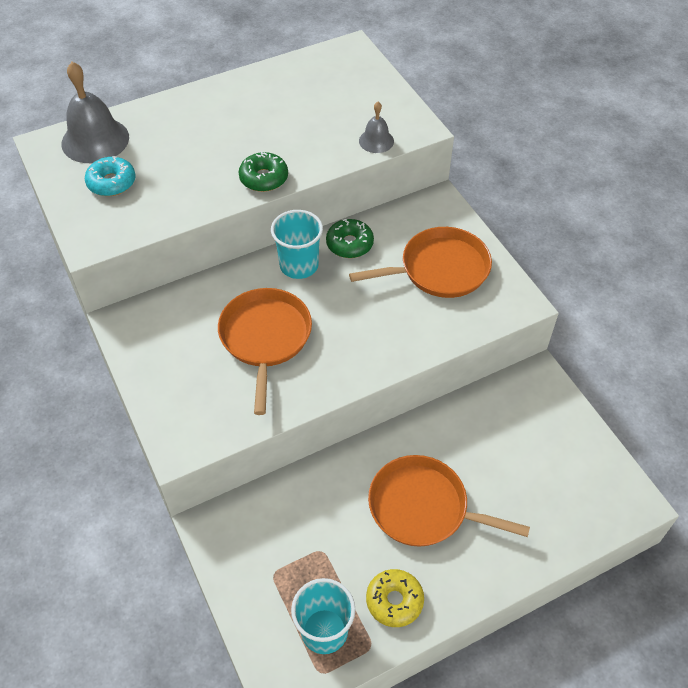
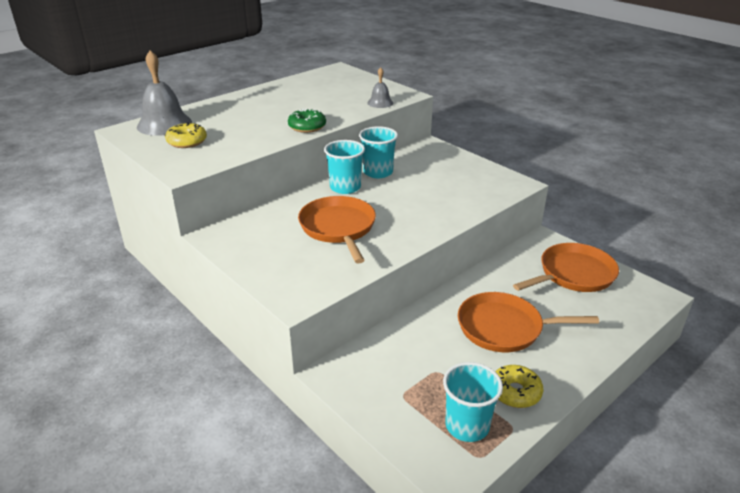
camera: 15 degrees left, 20 degrees down
(112, 183) = (187, 142): turquoise donut -> yellow donut
(349, 244) = (378, 172): green donut -> turquoise cup
(440, 269) = (451, 175): orange pan -> orange pan (573, 274)

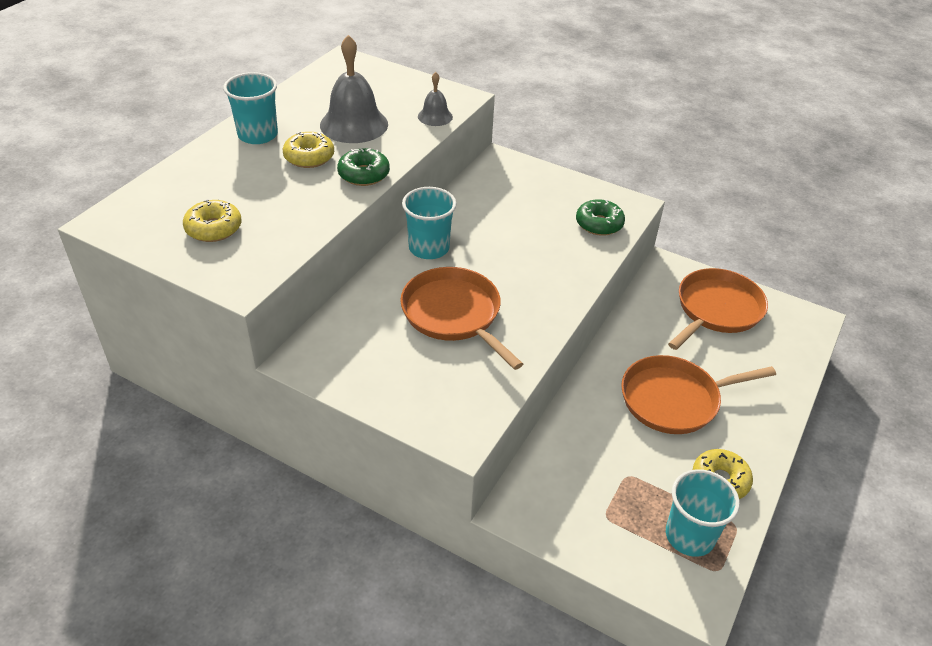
camera: 20 degrees left, 10 degrees up
(164, 124) = (159, 201): grey bell -> grey bell (354, 124)
(277, 114) = (309, 157): none -> yellow donut
(378, 172) = (457, 216): turquoise cup -> turquoise cup (258, 135)
(485, 191) = (599, 224): none -> green donut

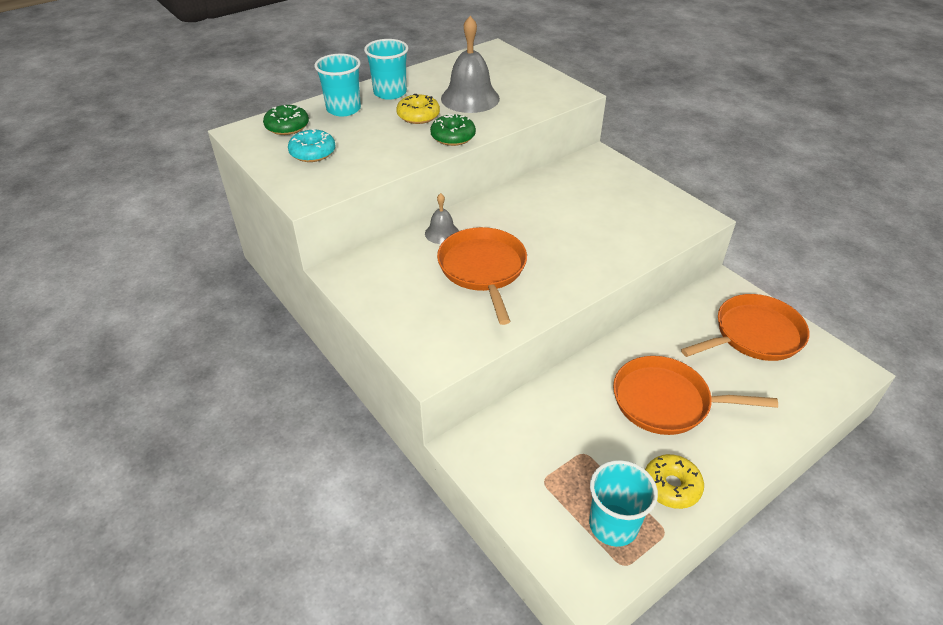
camera: 25 degrees right, 0 degrees up
(214, 228) = (312, 153): yellow donut -> turquoise donut
(429, 248) = (494, 212): turquoise cup -> turquoise cup (343, 109)
(435, 116) = (541, 104): grey bell -> grey bell (442, 233)
(599, 224) = (658, 227): green donut -> green donut (287, 126)

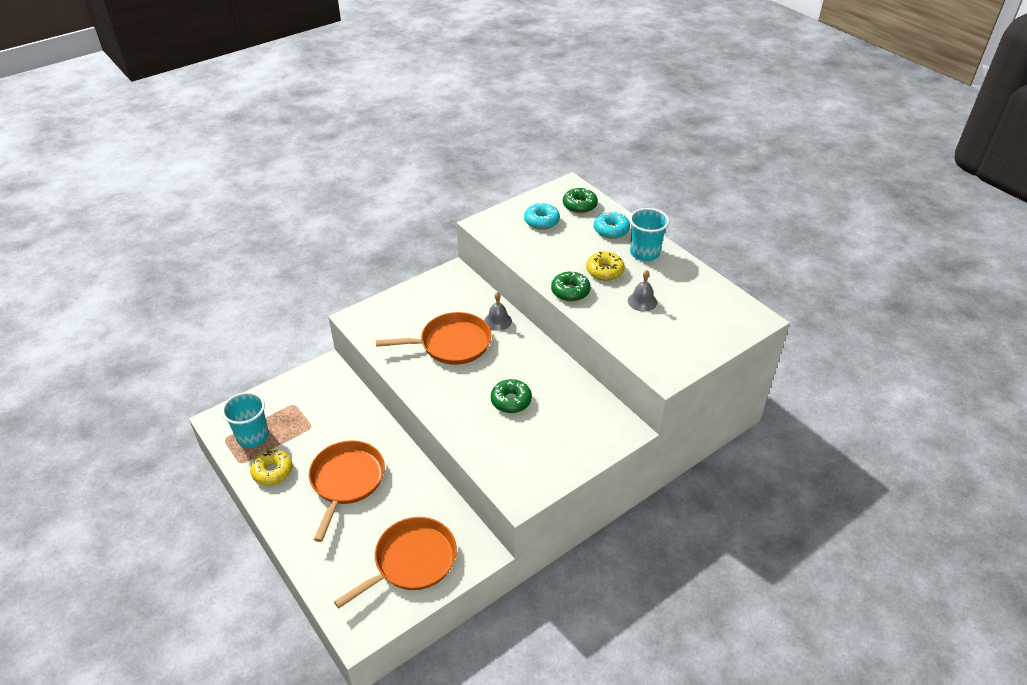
camera: 90 degrees right, 0 degrees up
(343, 109) = (611, 230): turquoise cup -> turquoise donut
(470, 98) = (642, 301): grey bell -> grey bell, size x0.53
(573, 223) = (511, 401): none -> green donut
(754, 334) = (412, 561): orange pan -> orange pan turned 105 degrees counterclockwise

